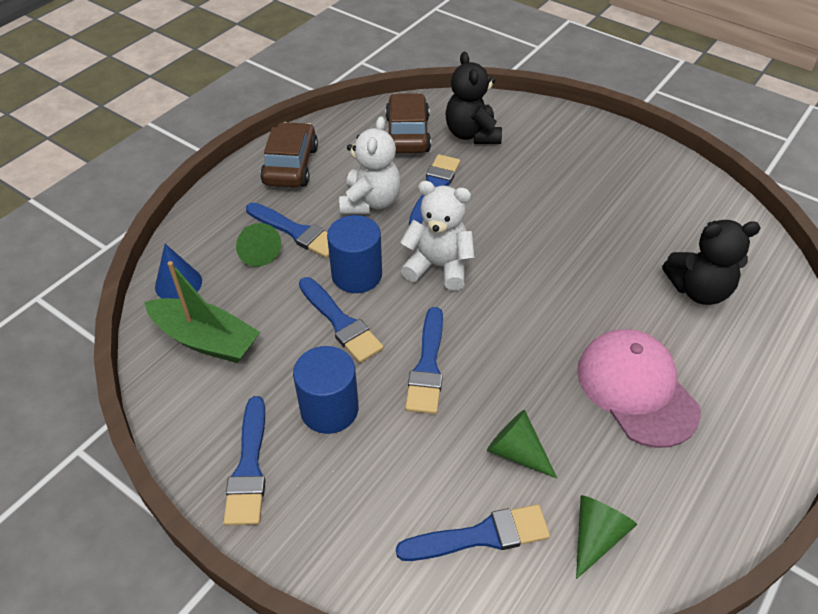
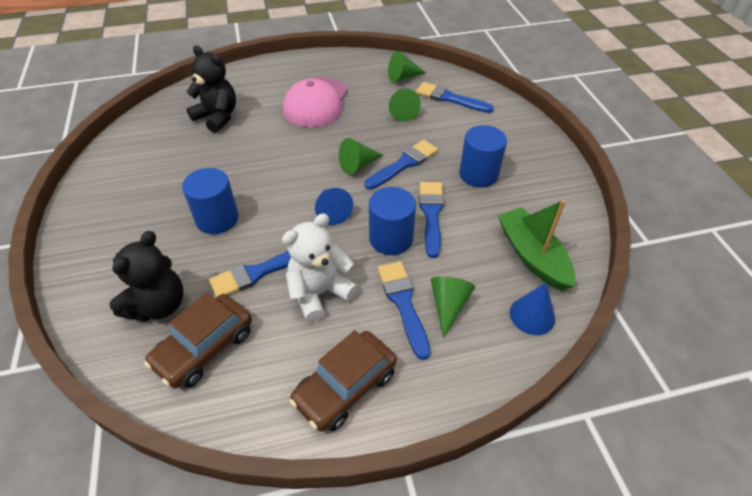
camera: 140 degrees left, 0 degrees up
(249, 467) = (543, 173): blue brush -> none
(438, 266) = (332, 211): white teddy bear -> blue cone
(474, 331) = (358, 165): none -> green cone
(524, 201) = (217, 219): none -> blue cylinder

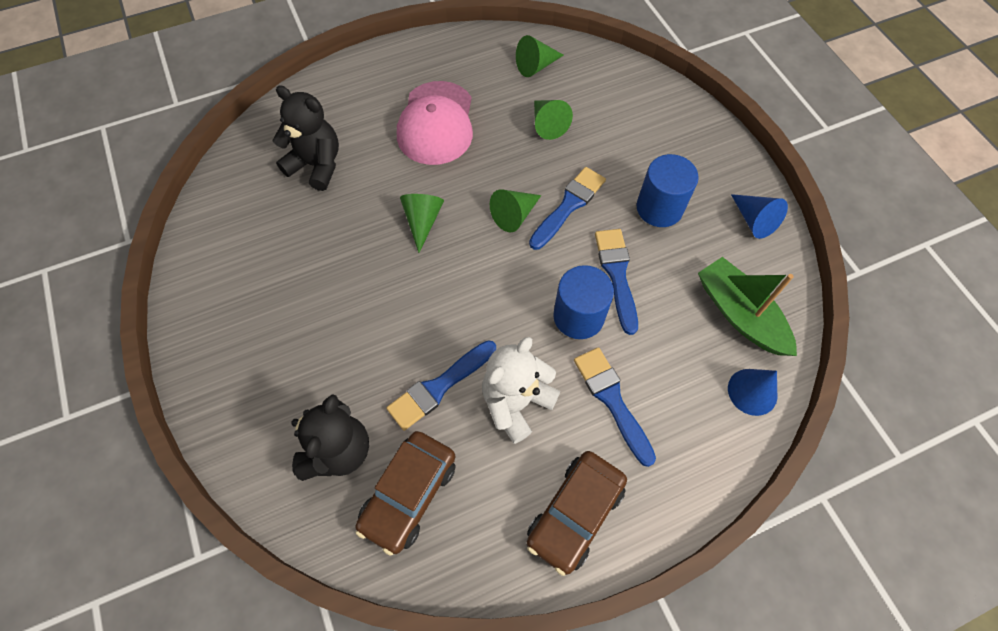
camera: 10 degrees left, 15 degrees up
(217, 219) = (367, 321): blue cylinder -> none
(332, 211) = (501, 288): blue cone -> blue cone (754, 221)
(448, 305) = (661, 394): green cone -> green cone (422, 221)
(450, 98) = (602, 94): blue brush -> none

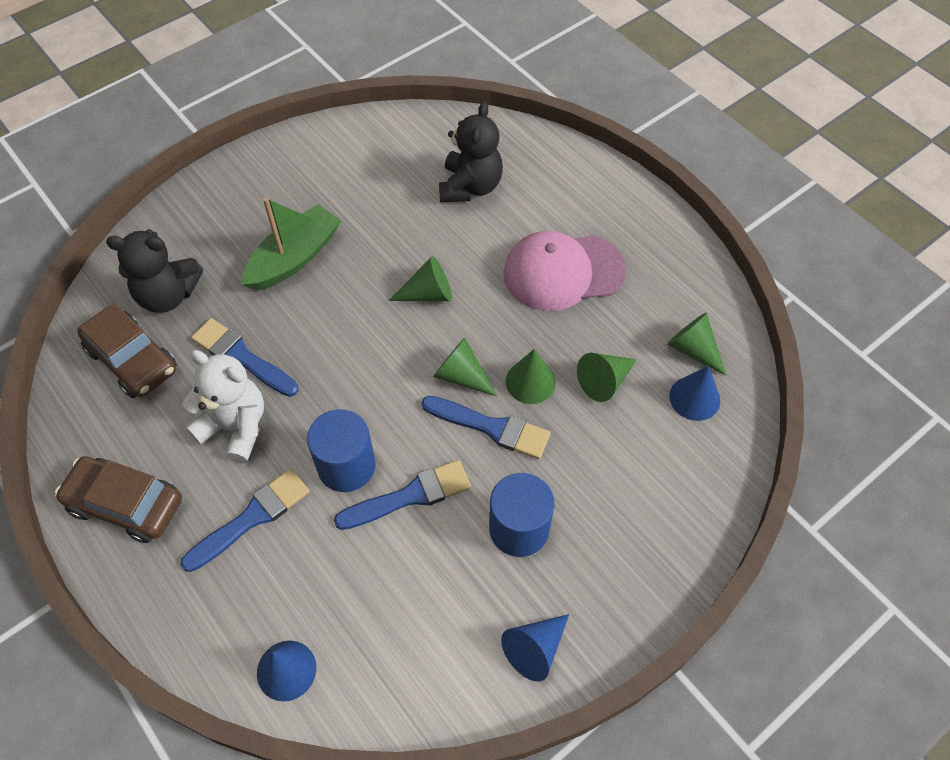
camera: 75 degrees right, 5 degrees down
(409, 494) = (132, 360): brown car -> brown car turned 150 degrees counterclockwise
(534, 170) = (530, 382): none -> green cone
(577, 77) = (694, 398): none -> blue cone
(740, 314) = (388, 645): green boat -> green boat (294, 258)

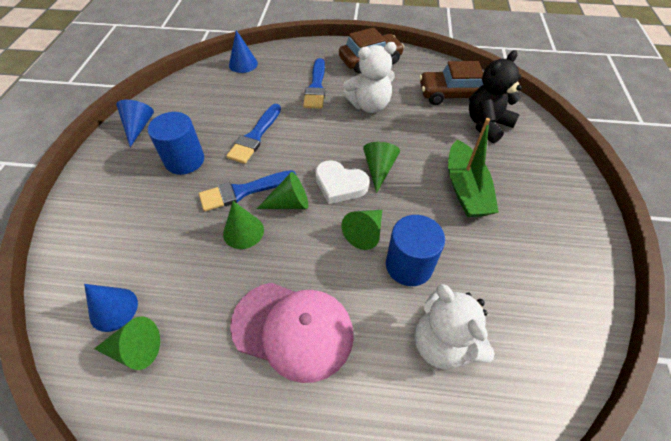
camera: 135 degrees right, 5 degrees down
(241, 357) = (411, 128): blue brush -> none
(346, 466) = (300, 126): blue cylinder -> blue cylinder (409, 265)
(394, 355) = (340, 185): none -> white heart
(470, 187) = (443, 343): black teddy bear -> white teddy bear
(563, 272) = (293, 329): pink cap -> pink cap turned 75 degrees clockwise
(604, 381) = (192, 269): green cone -> green cone (379, 169)

